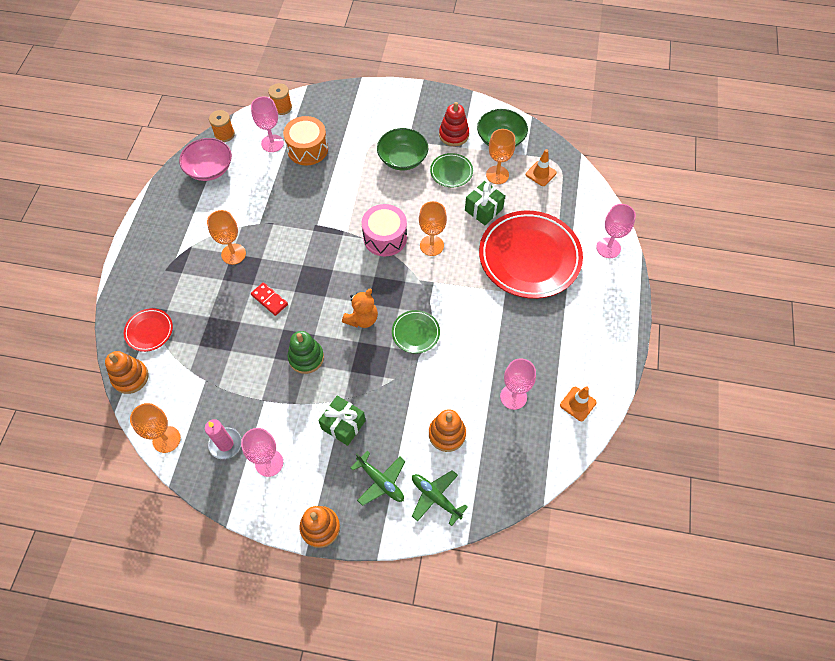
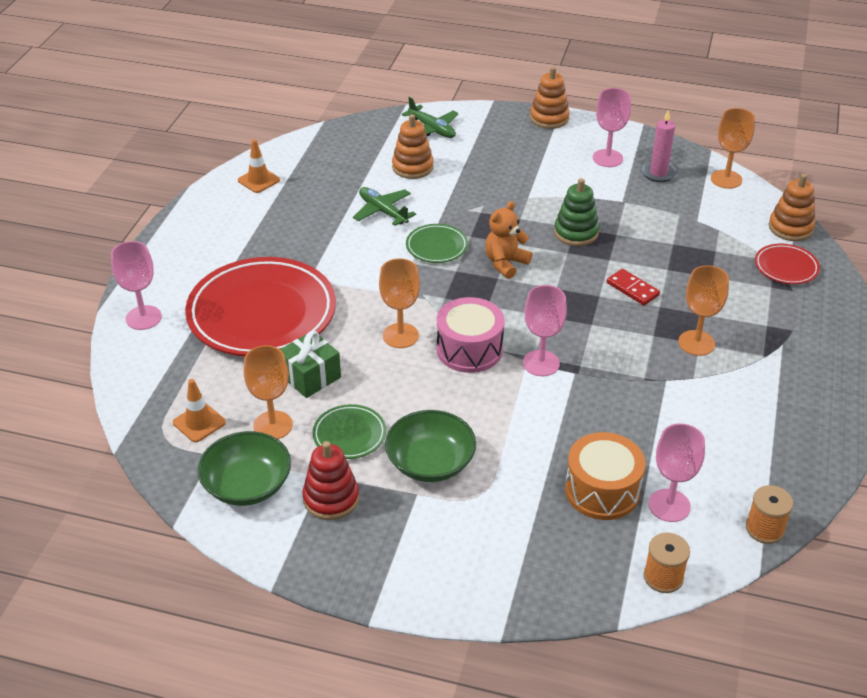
camera: 175 degrees left, 20 degrees down
(209, 169) = (773, 467): pink bowl -> none
(343, 425) = (528, 179): green gift -> none
(381, 481) = (487, 141): green plane -> green plane (383, 211)
(513, 397) = (330, 189): pink goblet -> pink goblet (541, 363)

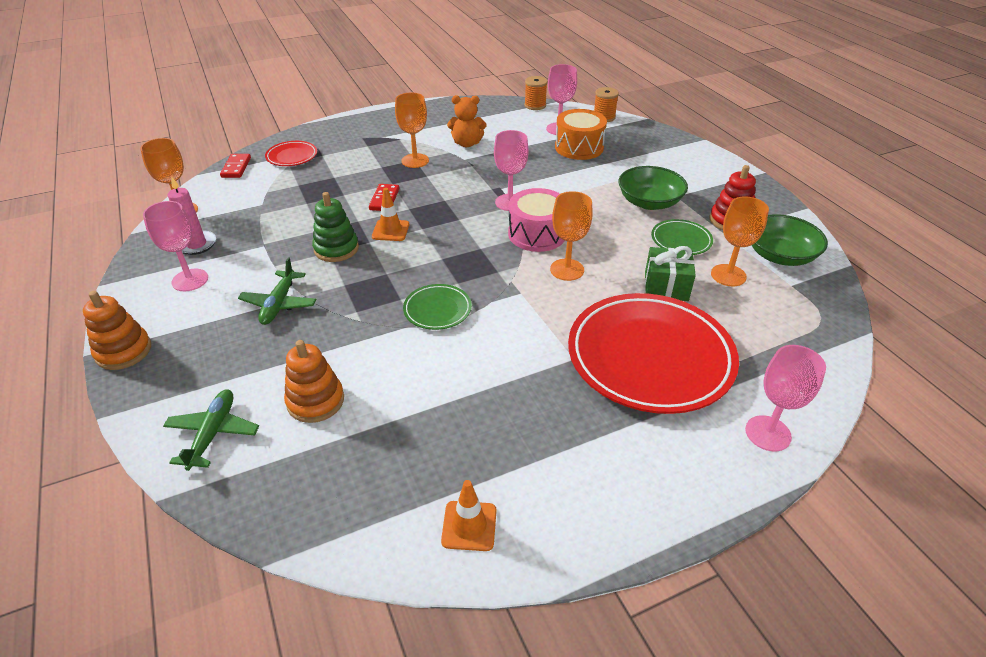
camera: 130 degrees left, 0 degrees up
(199, 422) = (784, 310): orange traffic cone -> orange traffic cone (390, 230)
(383, 211) = (420, 374): green plane -> green plane (279, 304)
(505, 263) = (418, 264): orange teddy bear -> orange teddy bear (467, 143)
(790, 228) = (236, 167): orange stacking toy -> red domino

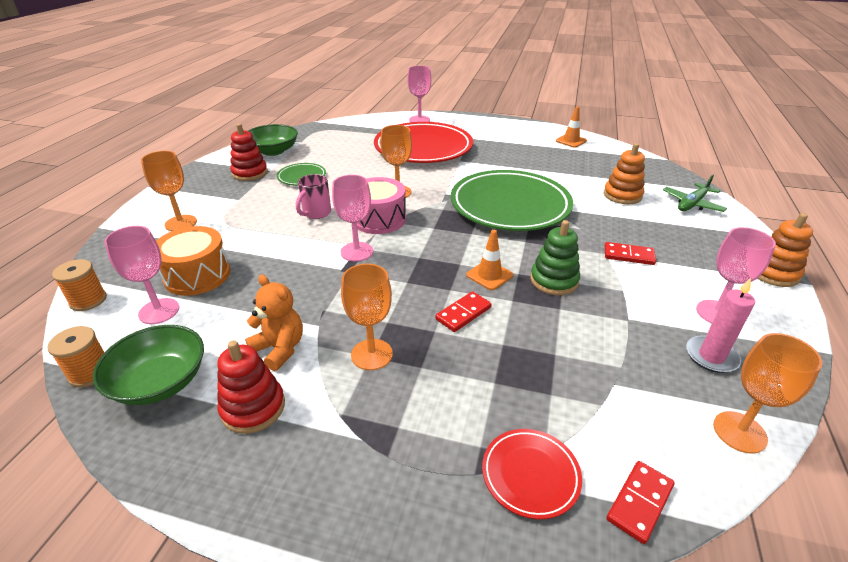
camera: 140 degrees left, 5 degrees down
(279, 304) = (628, 255): green plane -> red domino
(437, 310) = (510, 206): green plate -> green plate, size x2.25
(442, 126) = (253, 407): none -> red stacking toy
(594, 214) = (316, 213): none -> pink mug
(649, 202) = (264, 203): green bowl -> green bowl (160, 381)
(666, 286) = (360, 164): green gift -> none
(728, 275) = (319, 155): orange goblet -> orange goblet (181, 223)

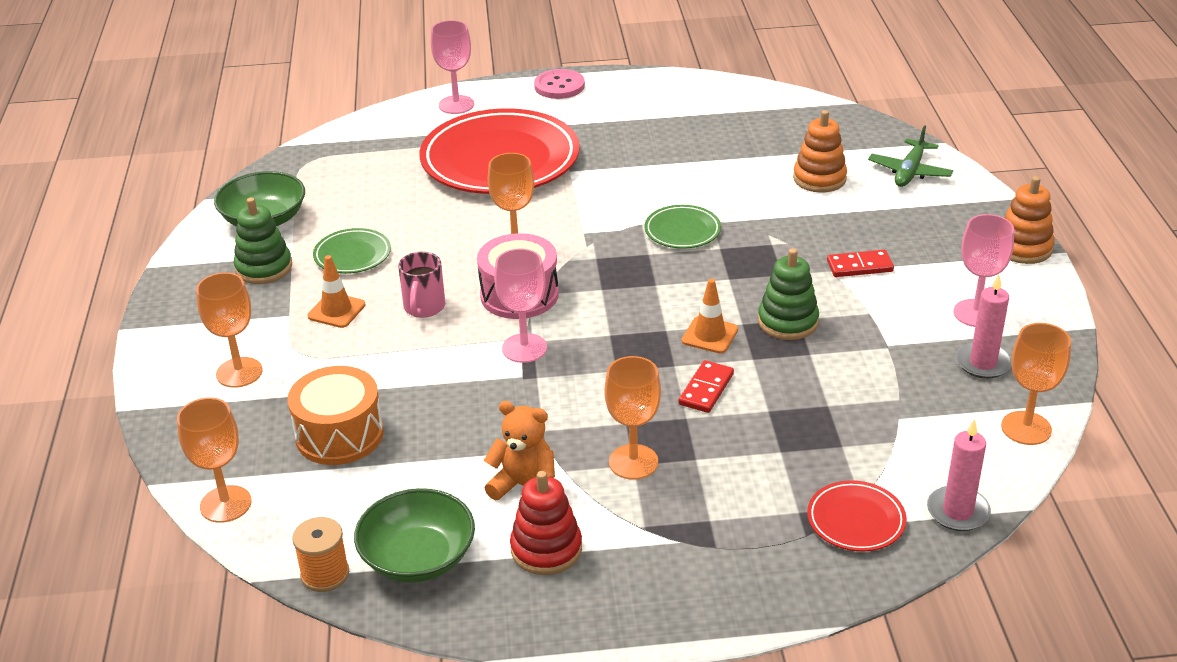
camera: 20 degrees left, 0 degrees up
(88, 300) = (225, 504): orange spool -> orange goblet
(159, 311) = (335, 489): pink goblet -> none
(250, 173) = (264, 268): red stacking toy -> green stacking toy
(483, 121) = (559, 86): none -> pink button
(510, 206) = (682, 231): green plate -> green plate, size x0.45
(571, 141) = (711, 98): orange traffic cone -> orange traffic cone (336, 310)
(639, 502) = (957, 512): red domino -> pink candle

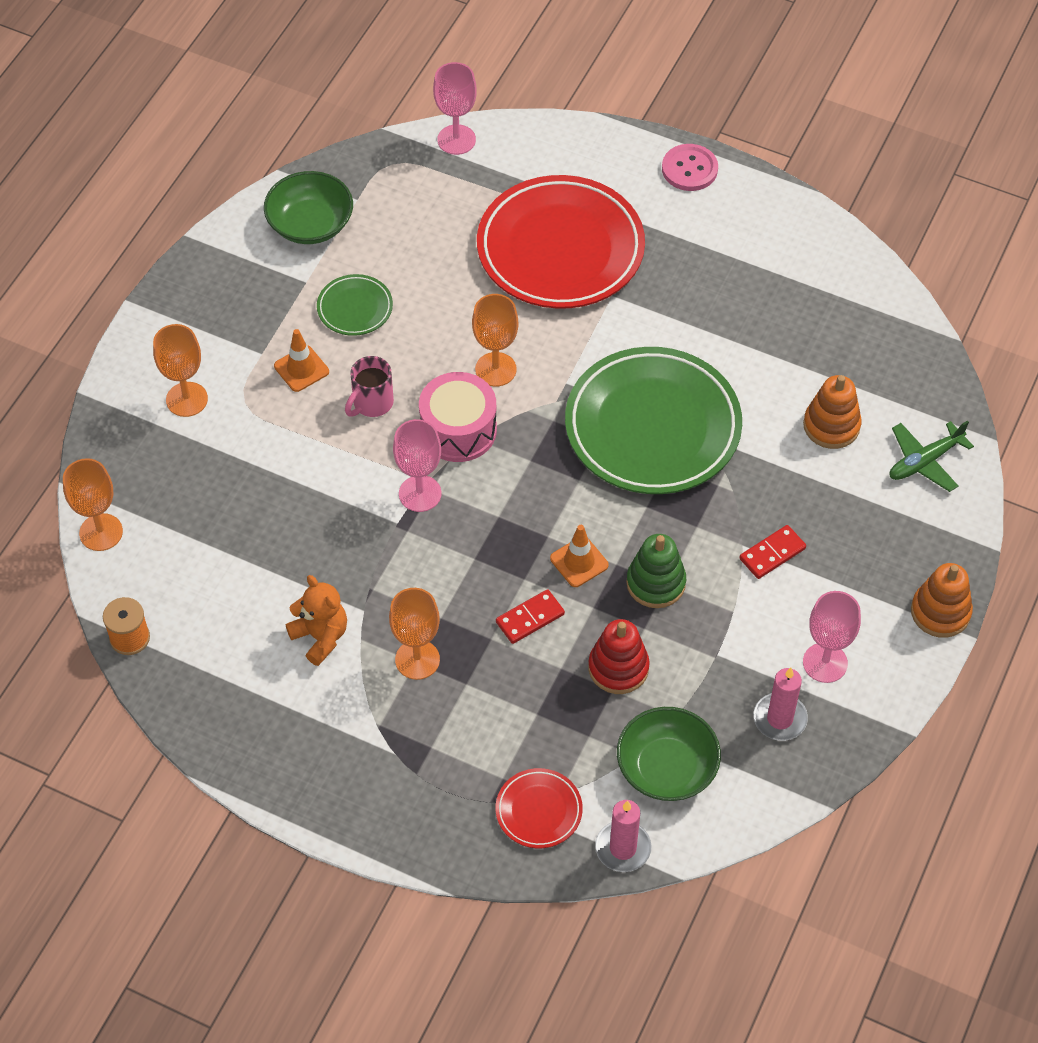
camera: 30 degrees right, 20 degrees up
(264, 268) = (275, 285): green stacking toy -> none
(339, 434) = (221, 508): orange drum -> none
(418, 558) = (201, 660): green bowl -> green bowl (666, 767)
(456, 105) = (574, 148): pink goblet -> pink goblet (456, 140)
(546, 549) = (295, 704): red stacking toy -> red stacking toy (618, 668)
(682, 231) = (652, 427): green plate -> green plate, size x2.25
(859, 266) = (772, 554): red domino -> red domino turned 60 degrees counterclockwise
(1026, 428) = (751, 803): orange goblet -> none

